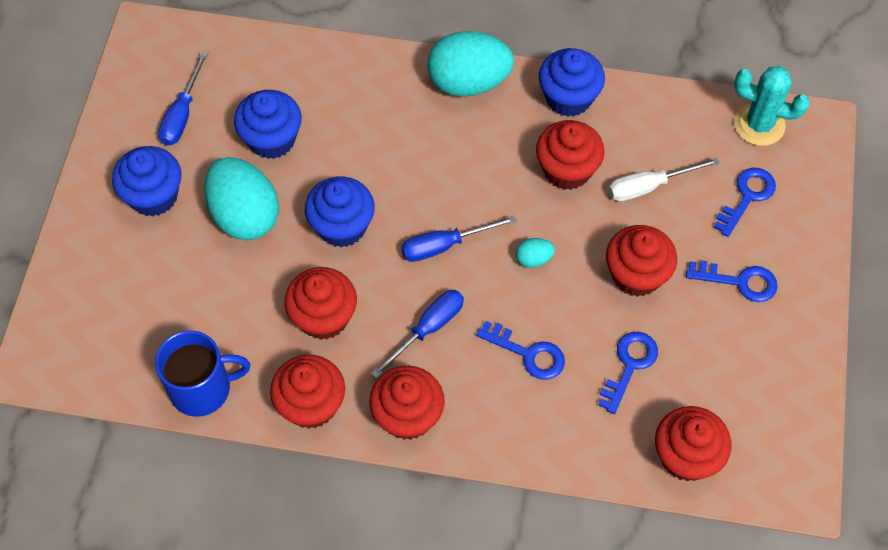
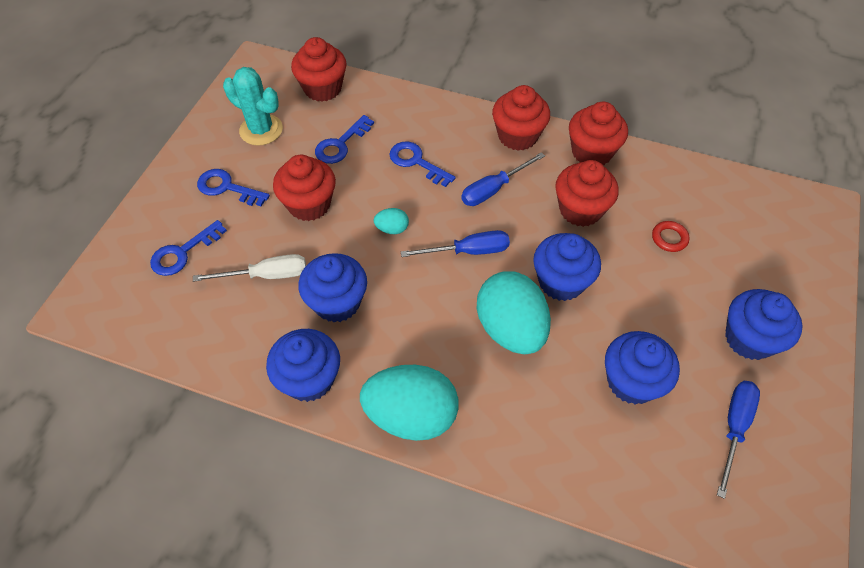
camera: 170 degrees left, 5 degrees down
(202, 389) = (679, 173): blue mug -> none
(223, 296) = (669, 238): none -> red ring
(245, 215) = (655, 305): turquoise egg -> turquoise egg (510, 329)
(567, 170) = (337, 302): red cupcake -> blue cupcake
(759, 125) = (132, 318): turquoise cactus -> turquoise cactus (261, 130)

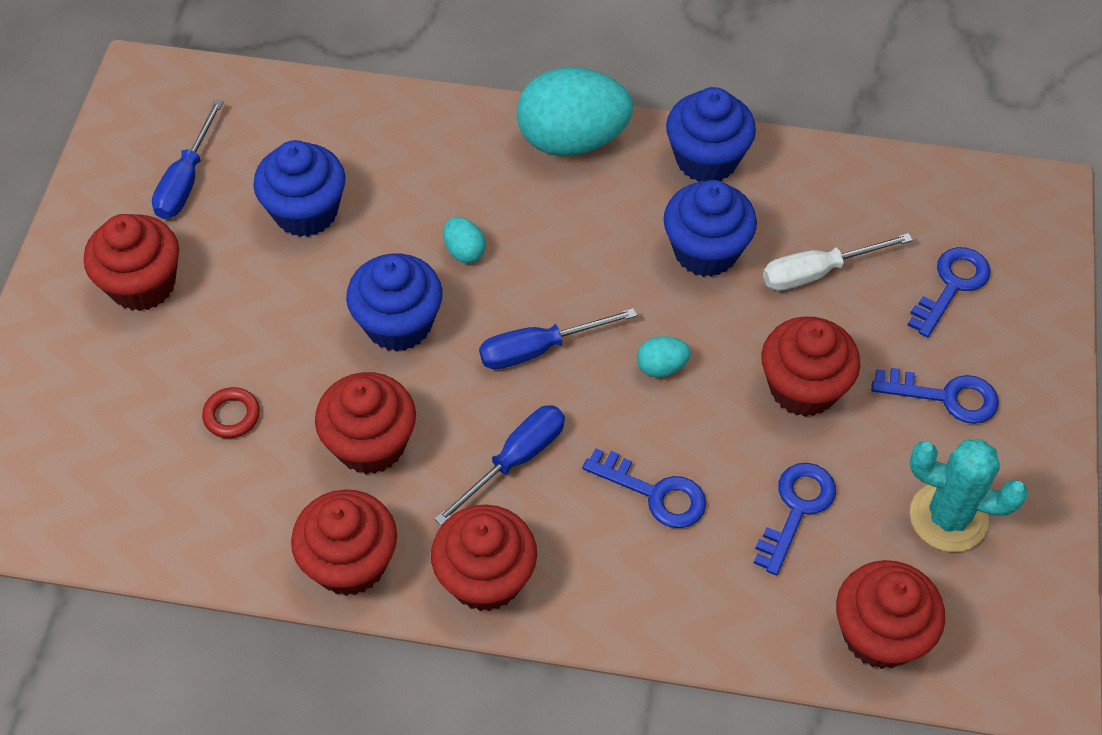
camera: 170 degrees right, 0 degrees up
(510, 329) = (464, 251): turquoise egg -> turquoise egg, size x0.43
(749, 339) = (143, 284): blue cupcake -> red cupcake

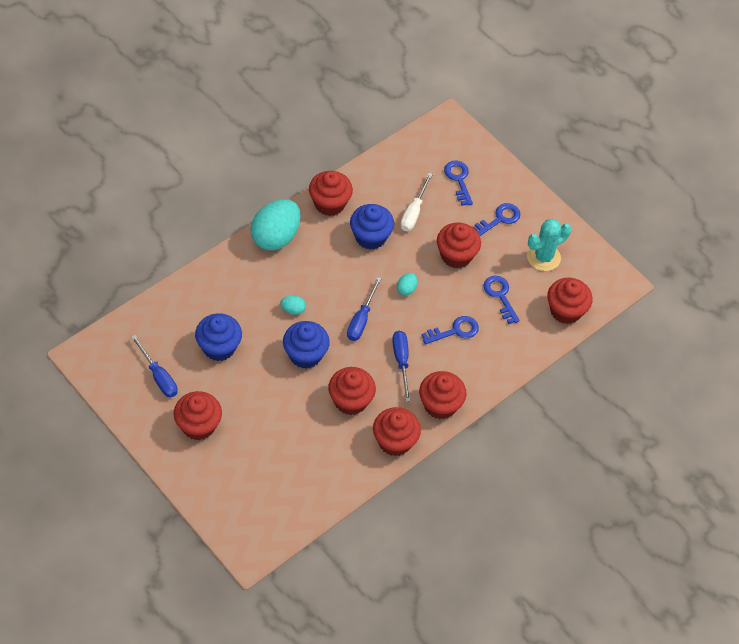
camera: 55 degrees left, 0 degrees up
(232, 415) = (293, 436): red ring -> none
(706, 159) = (329, 203): blue cupcake -> red cupcake

